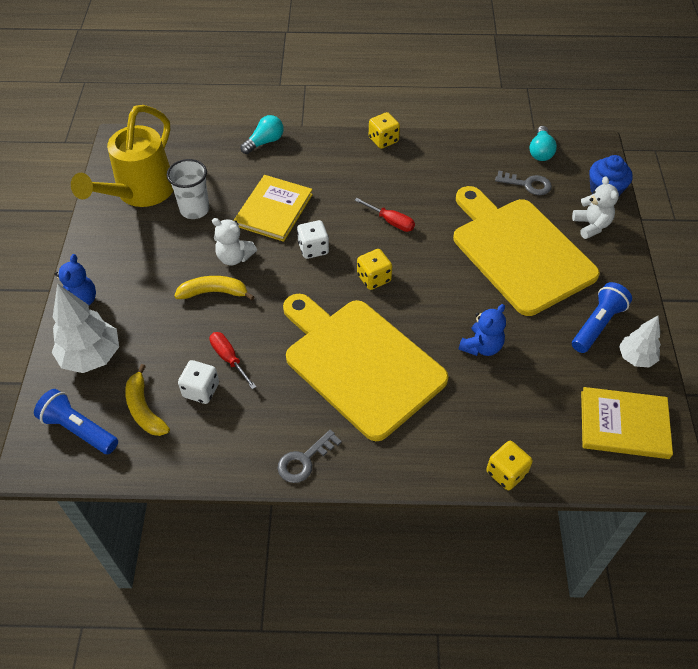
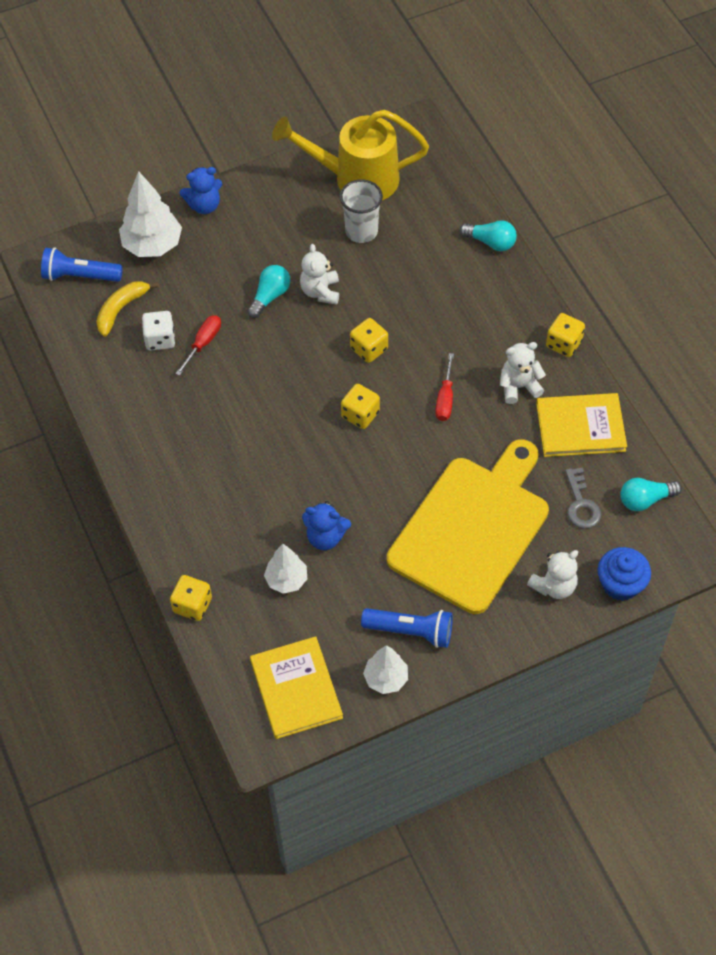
camera: 65 degrees right, 5 degrees up
(78, 429) = (80, 276): blue flashlight -> blue flashlight turned 90 degrees counterclockwise
(214, 292) = (270, 296): yellow banana -> turquoise light bulb
(274, 210) = (400, 294): yellow book -> yellow book (580, 427)
(304, 460) = (129, 446): grey key -> none
(313, 248) = (369, 349): white dice -> yellow dice
(360, 363) = (252, 445): yellow cutting board -> none
(406, 177) = (519, 386): none -> white teddy bear
(511, 390) = (286, 580): none -> white tree

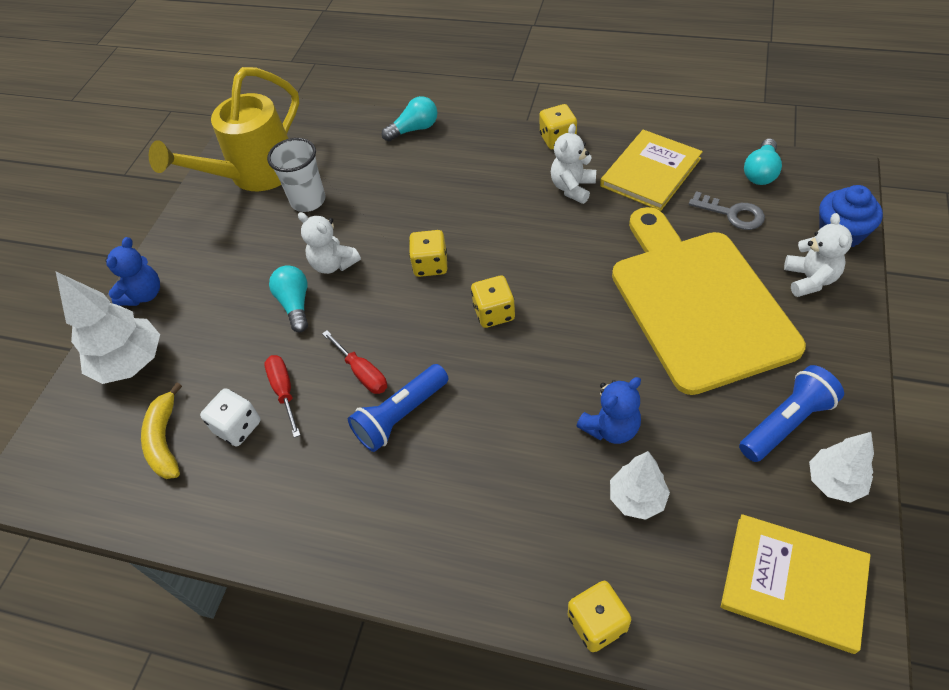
camera: 45 degrees left, 5 degrees down
(80, 276) = (83, 453): blue flashlight -> blue flashlight (401, 416)
(445, 398) = (537, 242): red screwdriver -> red screwdriver (362, 372)

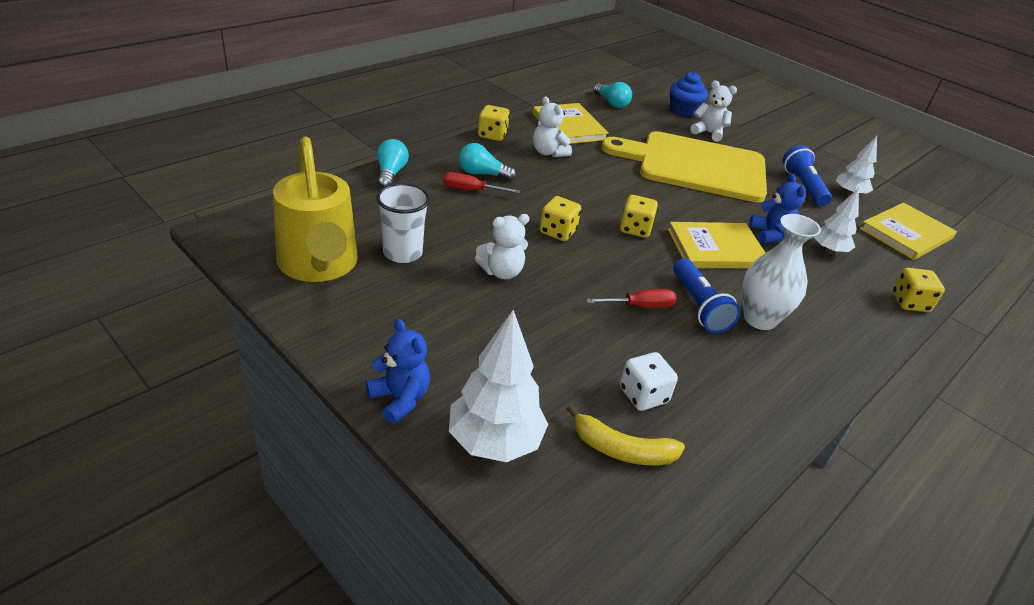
camera: 70 degrees left, 15 degrees down
(284, 392) = (625, 353): red screwdriver -> red screwdriver (471, 190)
(295, 304) = (527, 309): turquoise light bulb -> turquoise light bulb (482, 174)
(422, 473) = (759, 319): none -> white vase
(525, 390) = (716, 248): none -> yellow book
(732, 214) = (635, 125): grey key -> none

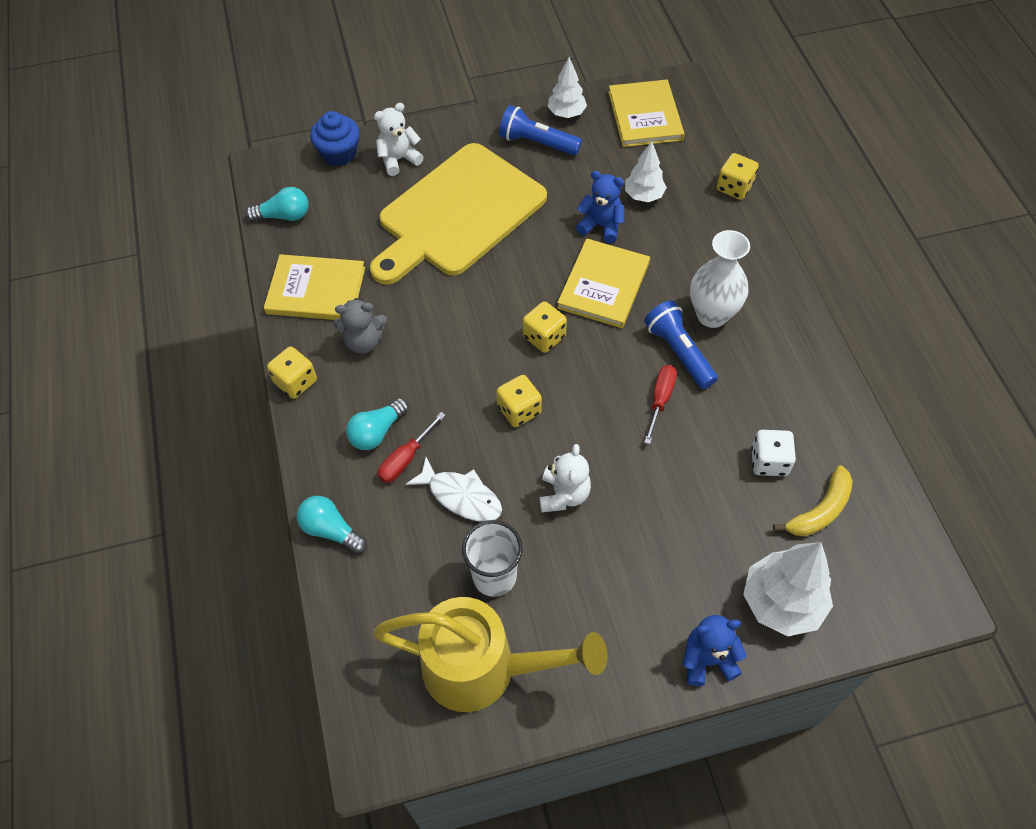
camera: 55 degrees left, 20 degrees up
(460, 221) = (461, 496): none -> white fish
(548, 152) = (364, 341): white teddy bear -> grey teddy bear
(699, 306) = (678, 352): blue flashlight -> blue flashlight turned 135 degrees counterclockwise

